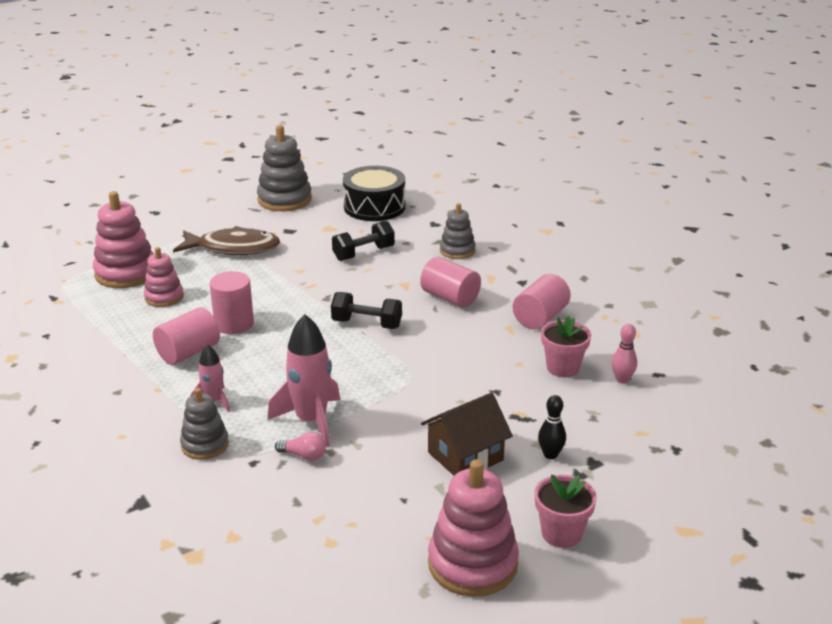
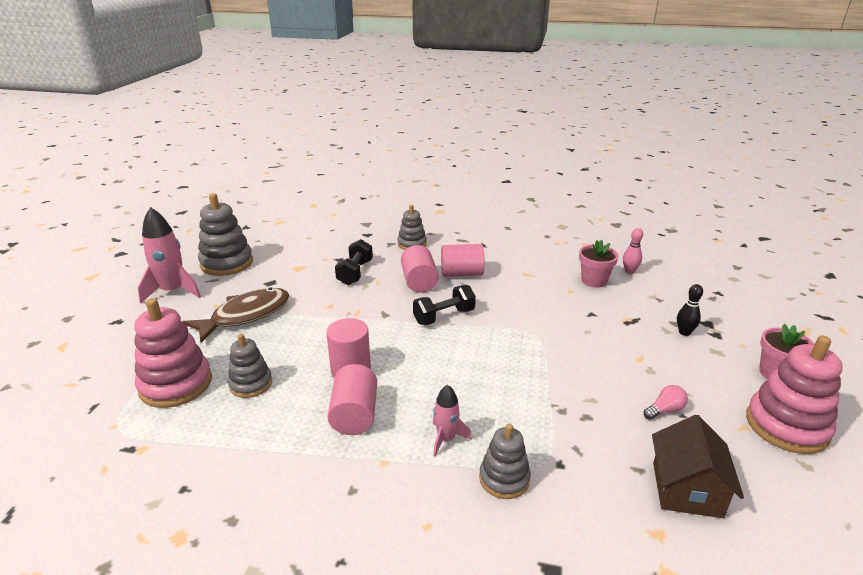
camera: 45 degrees left, 0 degrees up
(164, 297) = (251, 384): pink stacking toy -> grey stacking toy
(304, 455) = (579, 432): pink light bulb -> pink light bulb (664, 410)
(311, 421) = (536, 404): pink rocket -> pink rocket (173, 291)
(374, 207) = (307, 240): black drum -> none
(465, 456) = (654, 363): brown house -> brown house (686, 489)
(540, 317) = (529, 259): pink cylinder -> pink cylinder (419, 282)

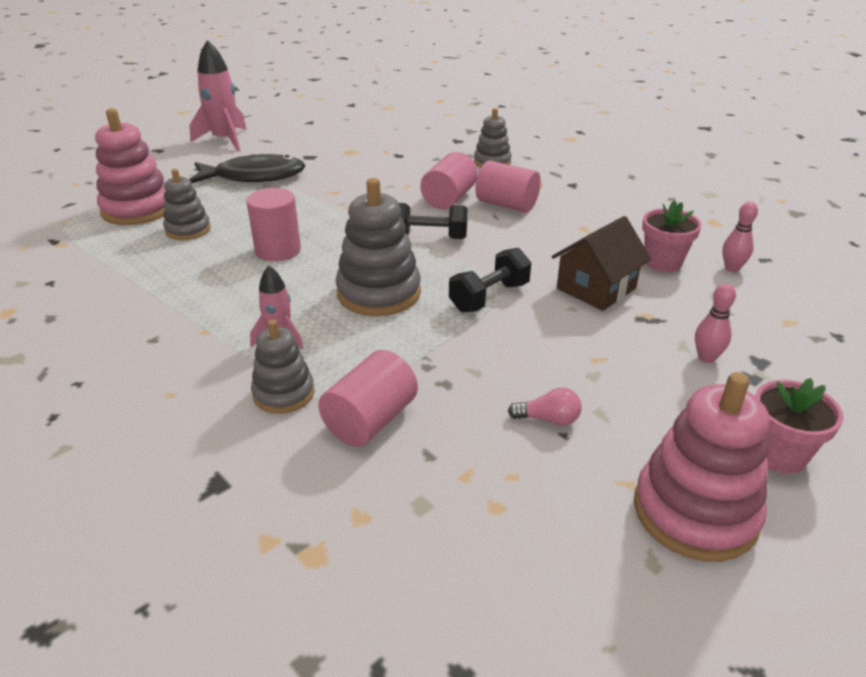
camera: 35 degrees right, 5 degrees up
(227, 263) = (295, 130): grey stacking toy -> grey stacking toy (379, 293)
(245, 315) = (254, 176): brown fish -> black fish
(354, 415) = (232, 285): pink cylinder -> pink cylinder (370, 420)
(355, 273) = (396, 171): black dumbbell -> black dumbbell (489, 297)
(684, 332) = (706, 358): black bowling pin -> pink bowling pin
(686, 489) = (454, 499): brown house -> brown house (596, 288)

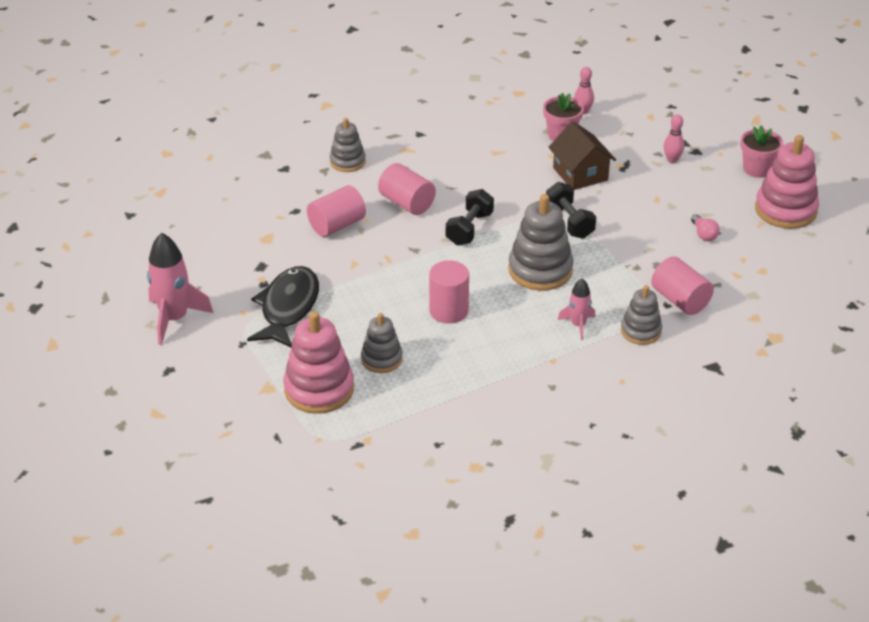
camera: 70 degrees left, 5 degrees up
(506, 205) = (436, 177): pink cylinder -> pink cylinder (337, 225)
(548, 419) = (703, 234): pink light bulb -> pink light bulb turned 135 degrees clockwise

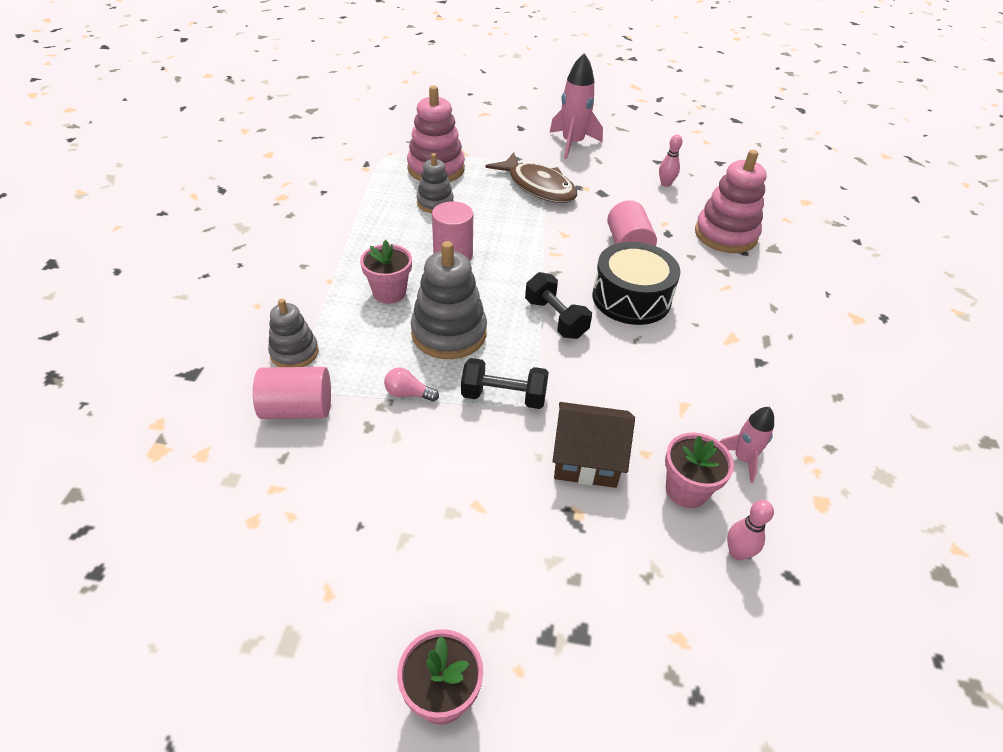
camera: 120 degrees right, 5 degrees up
(288, 308) = (538, 187): black fish -> brown fish
(347, 161) = (732, 290): grey stacking toy -> none
(406, 203) = (631, 298): pink cylinder -> black drum
(531, 320) = (389, 293): none -> pink flower pot
(578, 325) = (350, 317): pink rocket -> pink rocket (742, 459)
(672, 160) = (548, 586): pink bowling pin -> pink bowling pin (665, 184)
(703, 234) = (371, 508): pink light bulb -> pink light bulb (408, 394)
(785, 210) = (322, 653): pink stacking toy -> pink stacking toy (725, 235)

